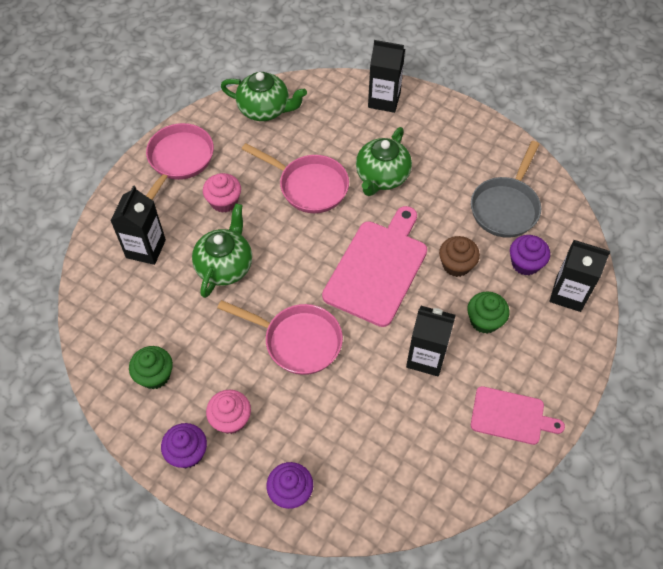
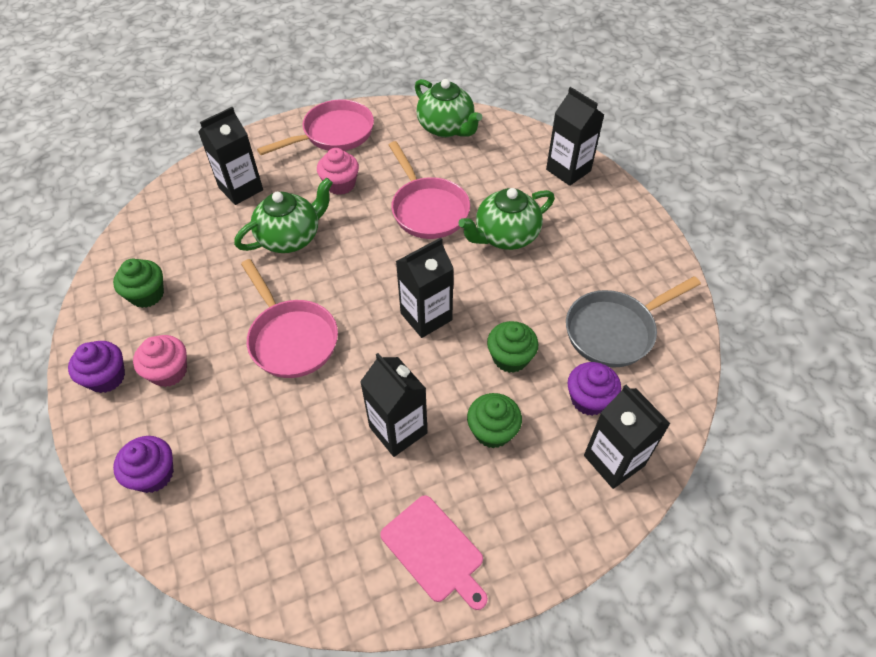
camera: 35 degrees right, 5 degrees down
(378, 269) = (426, 316): pink cutting board -> black carton
(456, 265) = (510, 358): brown cupcake -> green cupcake

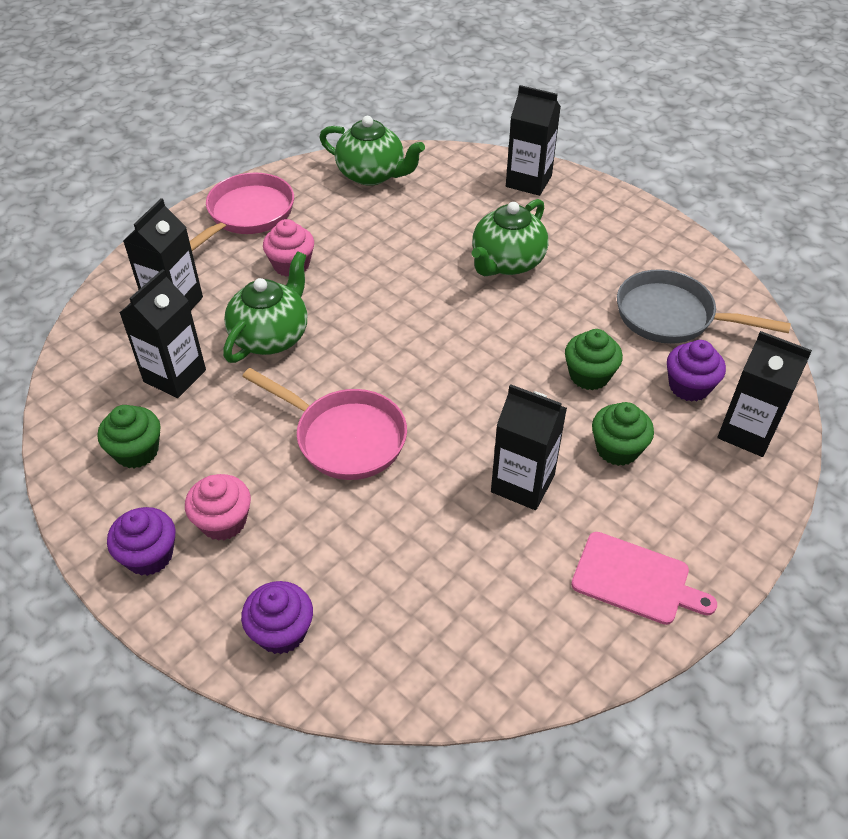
camera: 25 degrees left, 5 degrees down
(426, 316) = (477, 366): black carton -> black carton (175, 376)
(427, 209) = (407, 261): pink pan -> none
(614, 331) = (672, 316): grey pan -> grey pan turned 75 degrees clockwise

